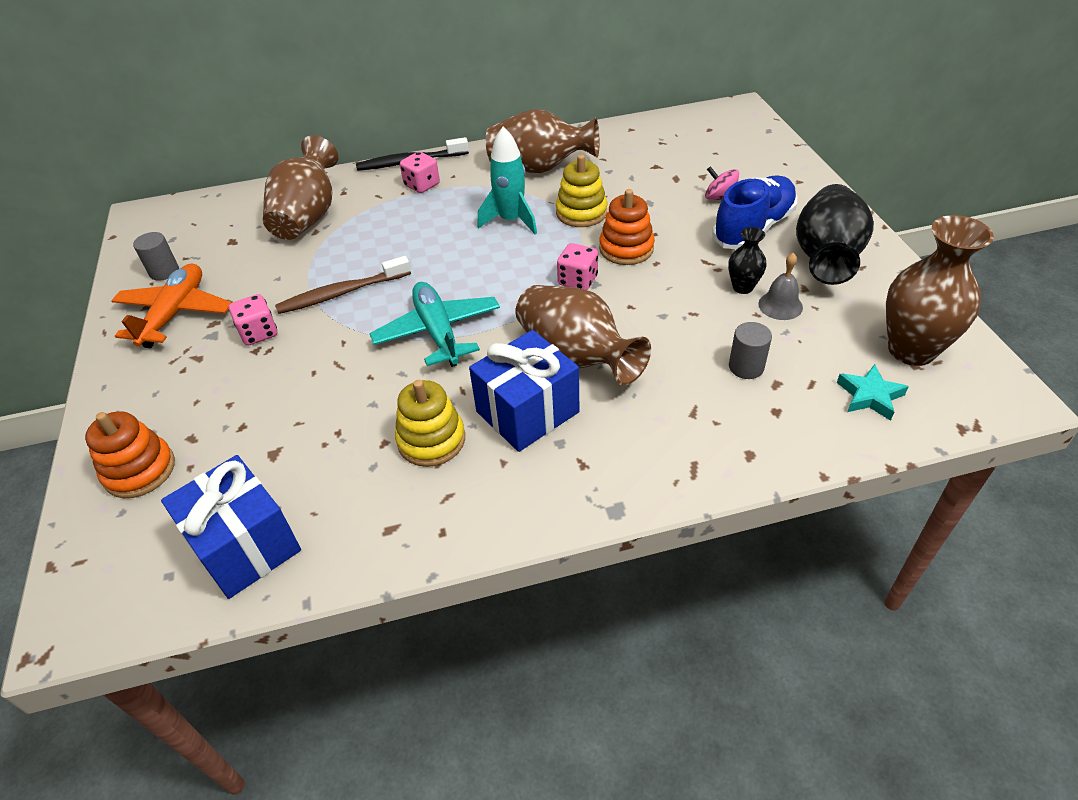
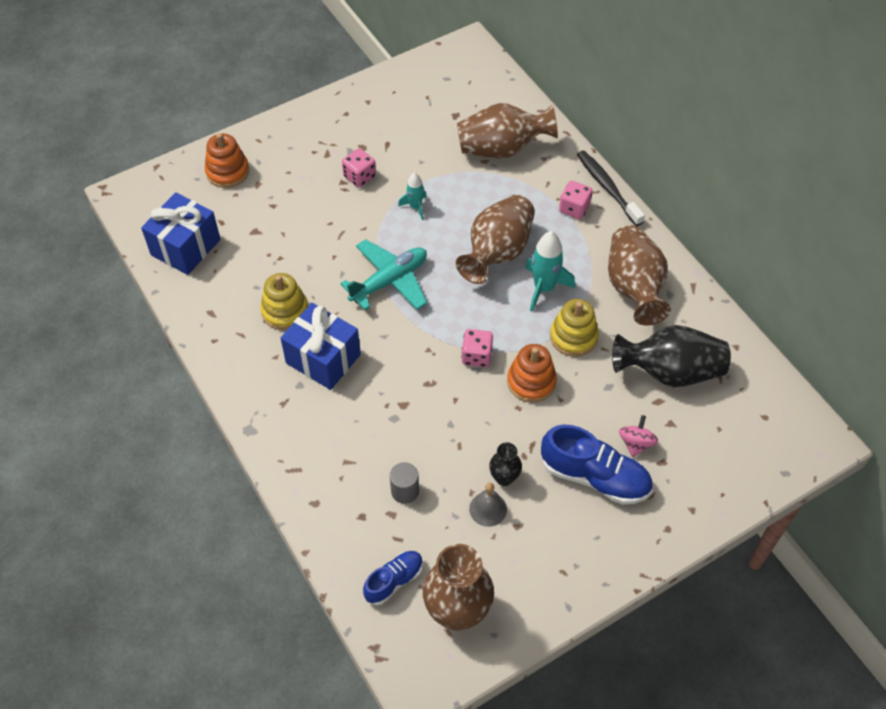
camera: 70 degrees right, 10 degrees up
(164, 271) = (408, 93): grey cylinder -> none
(175, 313) = (366, 121): orange plane -> none
(341, 293) = (415, 207): brown toothbrush -> turquoise rocket
(576, 358) = (385, 375): brown vase -> brown vase (497, 252)
(826, 257) = (568, 541): black vase -> black vase (670, 372)
(869, 396) = (394, 581): turquoise star -> blue shoe

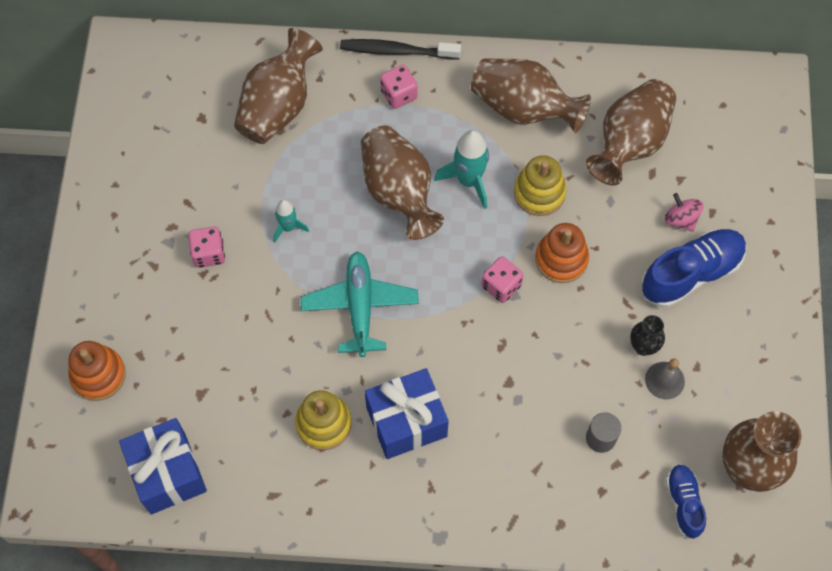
camera: 55 degrees left, 10 degrees up
(670, 372) = (630, 143): black vase -> brown vase

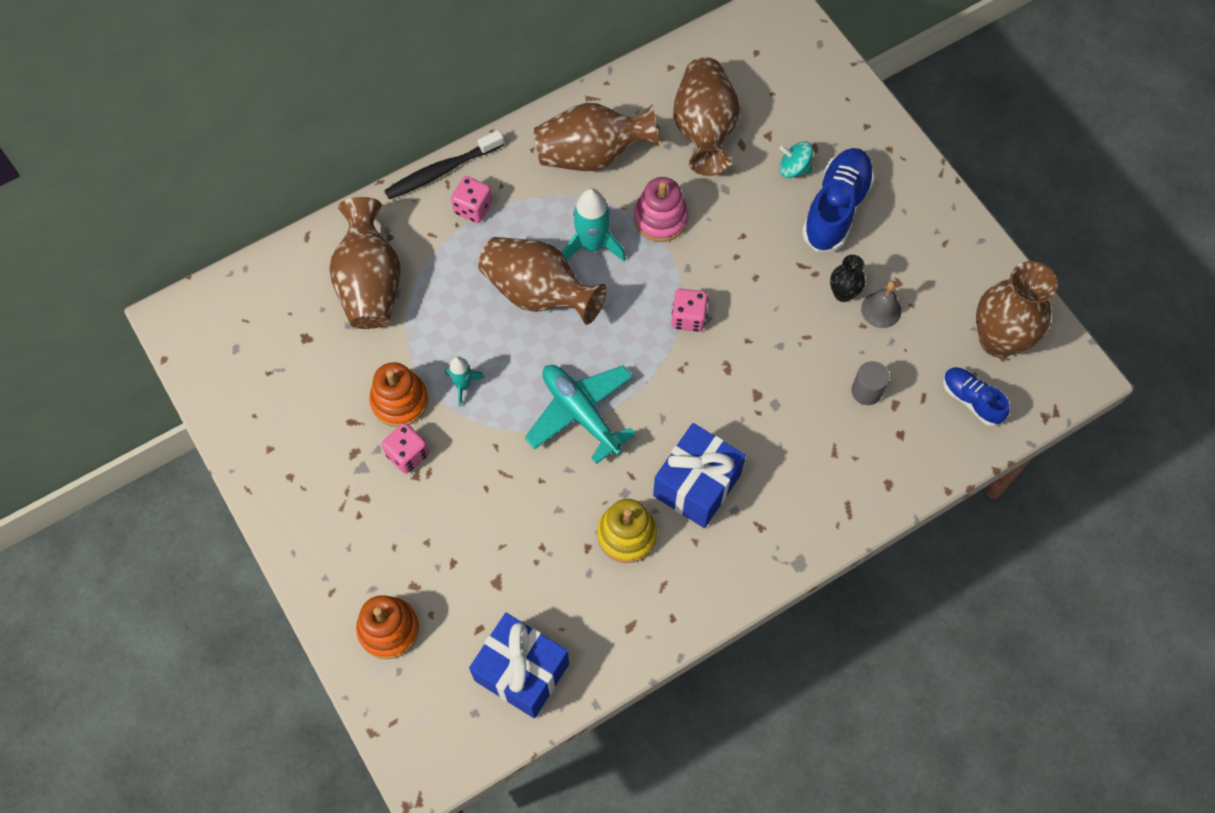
camera: 35 degrees left, 0 degrees up
(539, 193) = (660, 219): yellow stacking toy -> pink stacking toy
(561, 259) = (721, 263): orange stacking toy -> orange stacking toy (400, 401)
(680, 219) = (794, 168): pink spinning top -> turquoise spinning top

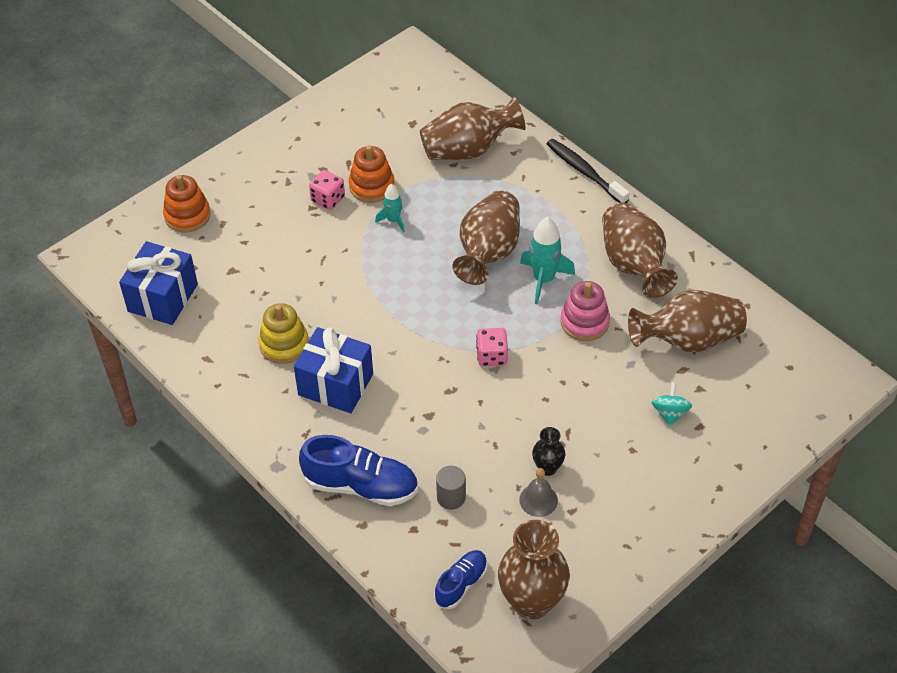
camera: 80 degrees right, 15 degrees down
(473, 208) = (556, 197): pink dice -> none
(581, 413) = (385, 298): turquoise plane -> none
(836, 208) = (637, 451): blue shoe -> blue shoe (361, 485)

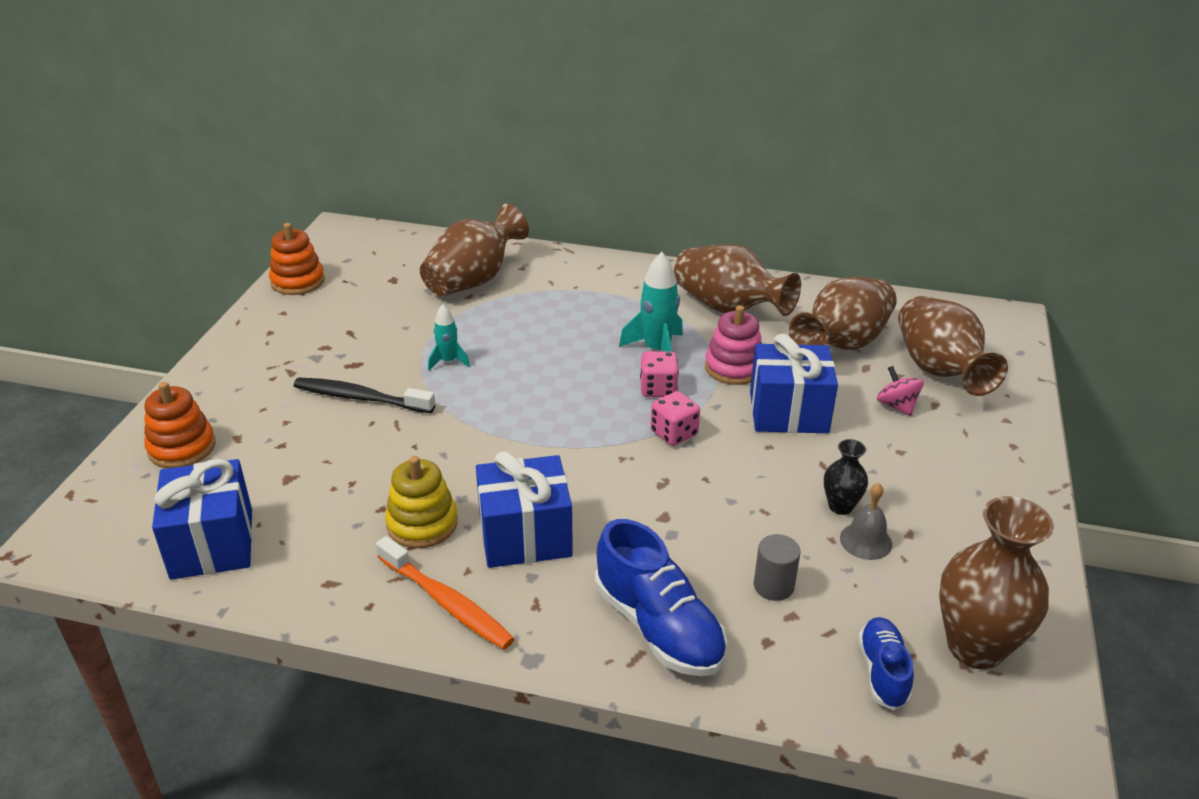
camera: 35 degrees left, 15 degrees down
(259, 405) = (447, 602): none -> orange toothbrush
(328, 199) = (354, 370): pink dice -> pink dice (658, 389)
(361, 485) = (658, 627): blue shoe -> blue shoe turned 75 degrees clockwise
(371, 186) = (395, 342): orange stacking toy -> orange stacking toy (298, 281)
(488, 252) = (578, 350): brown vase -> brown vase (939, 370)
(584, 172) = (606, 259): black toothbrush -> black toothbrush (360, 398)
(586, 379) = (788, 412): none -> blue gift
(670, 413) = (896, 406): turquoise spinning top -> pink spinning top

